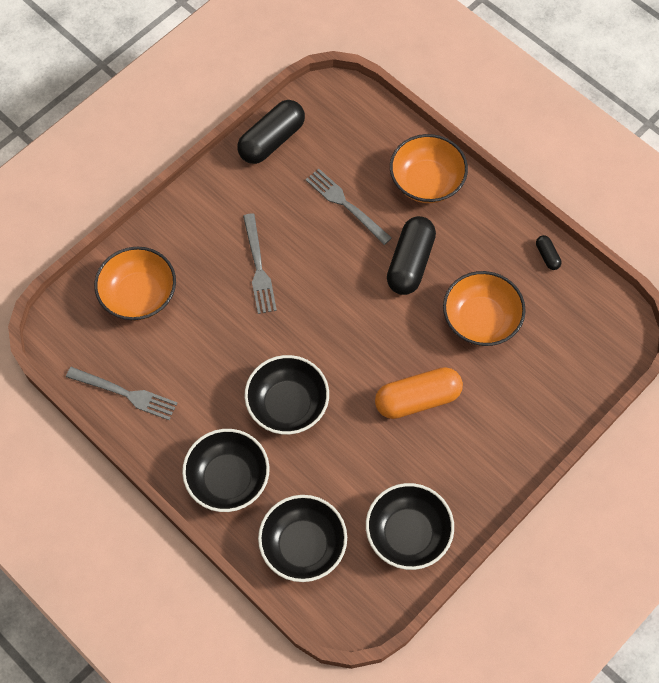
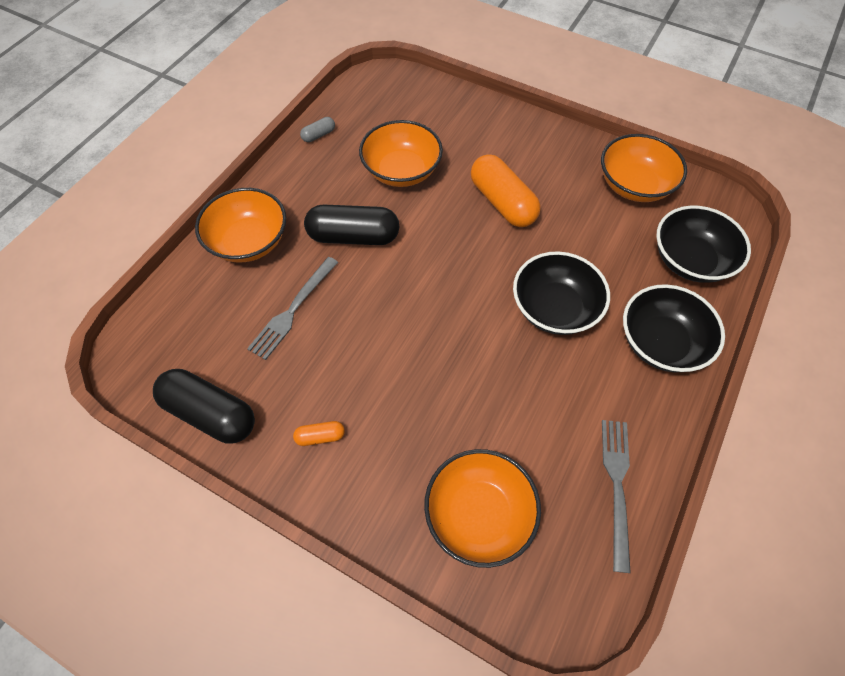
camera: 105 degrees left, 5 degrees down
(230, 207) = (320, 436): none -> orange capsule
(258, 267) = (398, 380): grey fork -> none
(408, 533) = (634, 185): black bowl -> orange bowl
(547, 256) = (318, 135): black capsule -> grey capsule

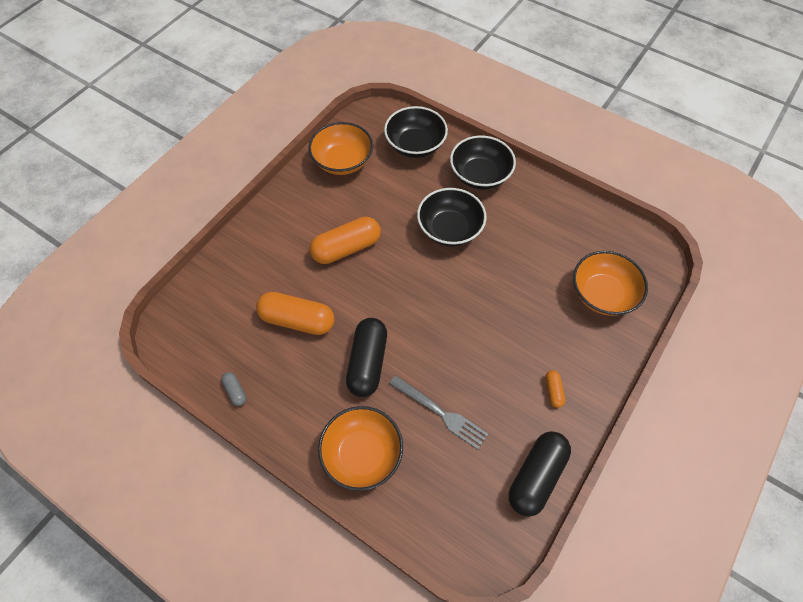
camera: 85 degrees left, 0 degrees up
(401, 171) = (297, 320): orange bowl -> orange capsule
(617, 485) = (579, 218): grey fork -> none

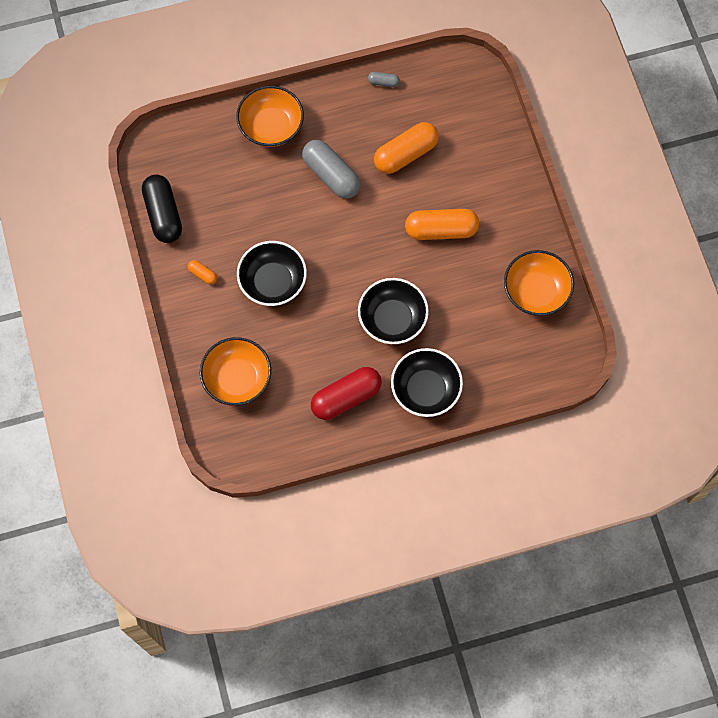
camera: 130 degrees right, 10 degrees up
(346, 248) = (441, 230): orange capsule -> orange capsule turned 75 degrees clockwise
(367, 362) = (331, 175): black capsule -> grey capsule
(415, 145) = (505, 364): black bowl -> black bowl (273, 282)
(440, 413) = (254, 192): grey fork -> none
(537, 215) = (346, 397): none -> red capsule

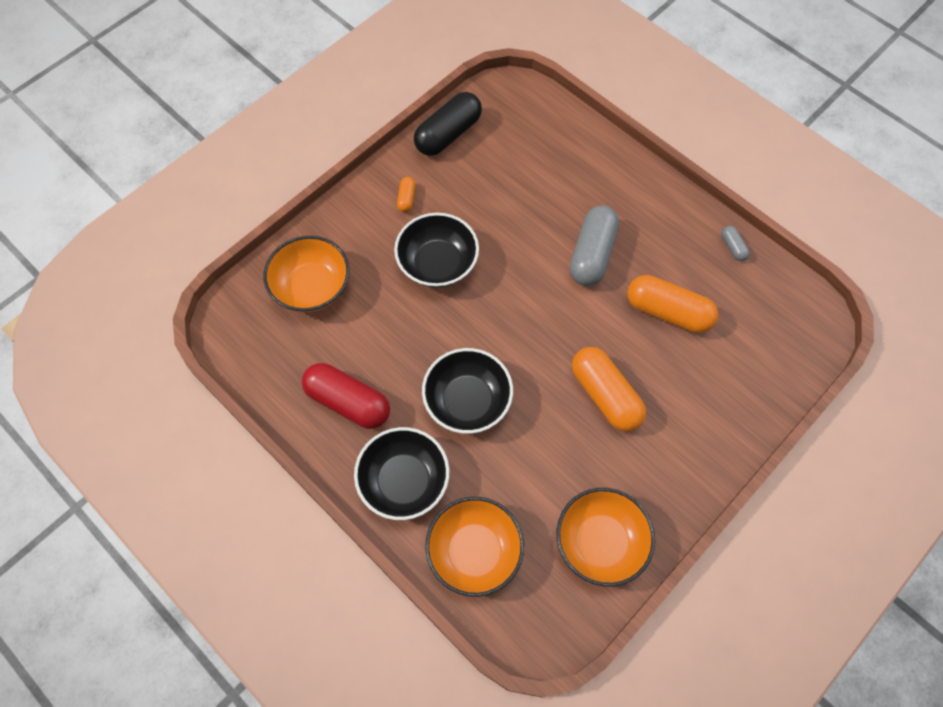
camera: 60 degrees right, 5 degrees down
(271, 126) = (605, 174): orange bowl -> orange bowl (474, 551)

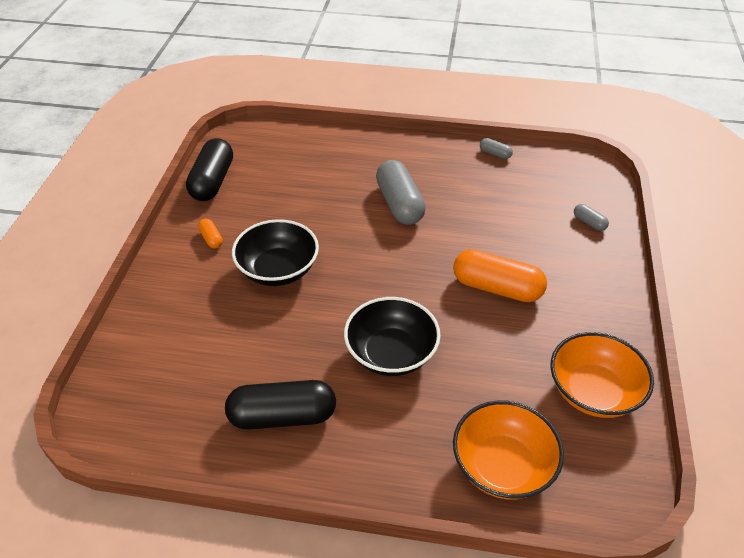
camera: 35 degrees left, 20 degrees down
(311, 287) = (171, 345): orange bowl -> none
(348, 402) = (282, 416): red capsule -> black capsule
(404, 481) = (390, 449): black bowl -> none
(668, 312) = (489, 212): orange capsule -> none
(754, 381) = (589, 223): none -> grey capsule

